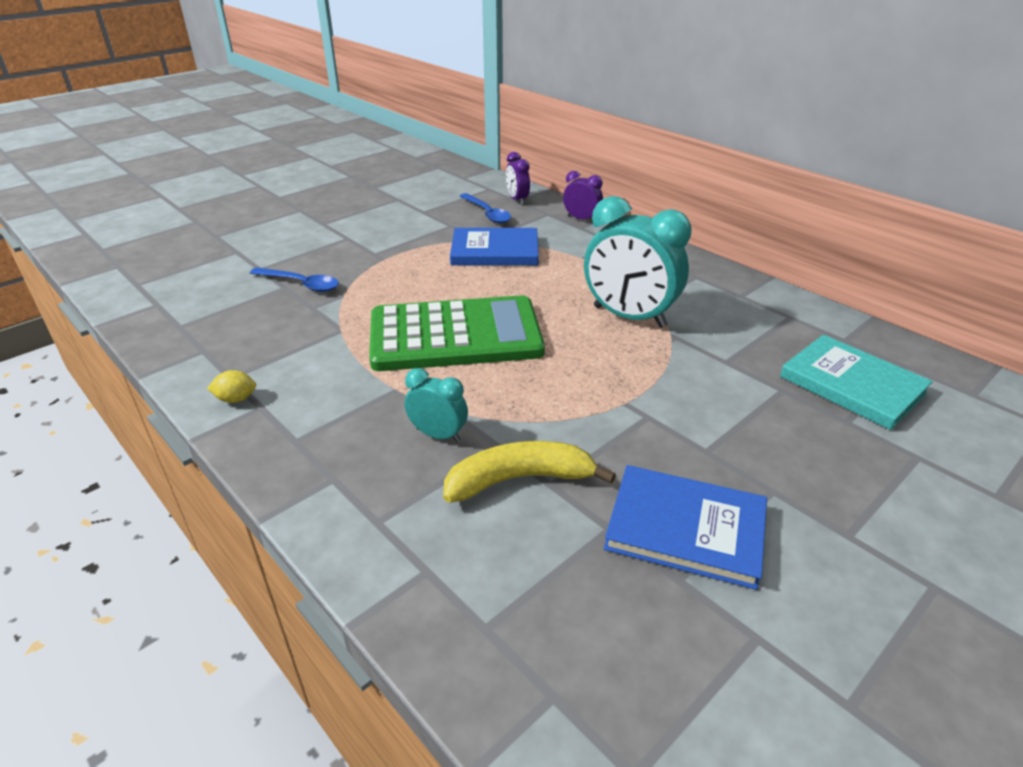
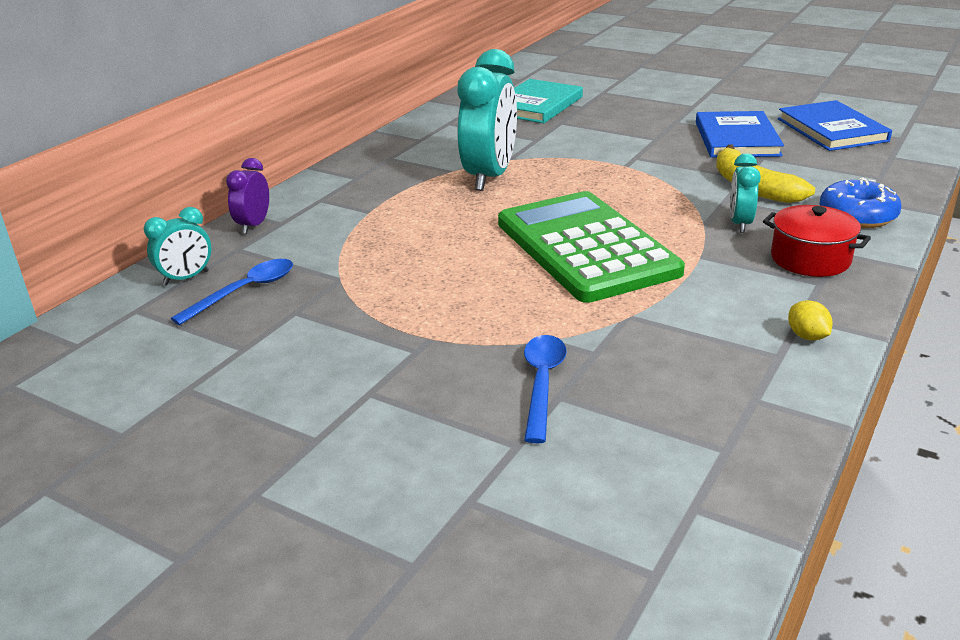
camera: 105 degrees left, 5 degrees down
(337, 453) = (810, 259): none -> red pot
(393, 536) = (857, 216): none -> blue donut
(495, 251) = (371, 263): blue book -> blue book (832, 130)
(517, 200) = (186, 278): purple clock -> turquoise clock

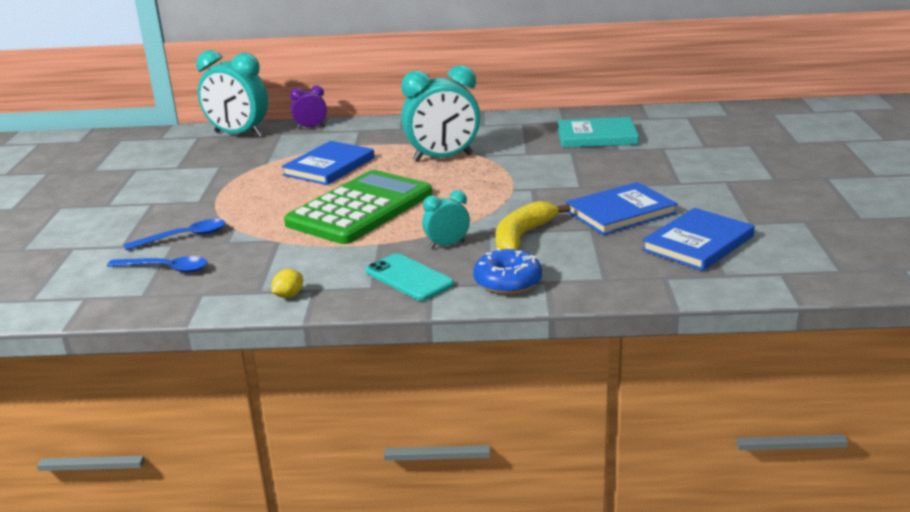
camera: 60 degrees right, 5 degrees down
(186, 278) = (238, 134): turquoise clock -> turquoise clock, size x1.98
(245, 291) = (234, 149): blue spoon -> blue spoon (165, 269)
(420, 240) = (329, 166): none -> blue book
(810, 259) = (409, 278): red pot -> turquoise phone

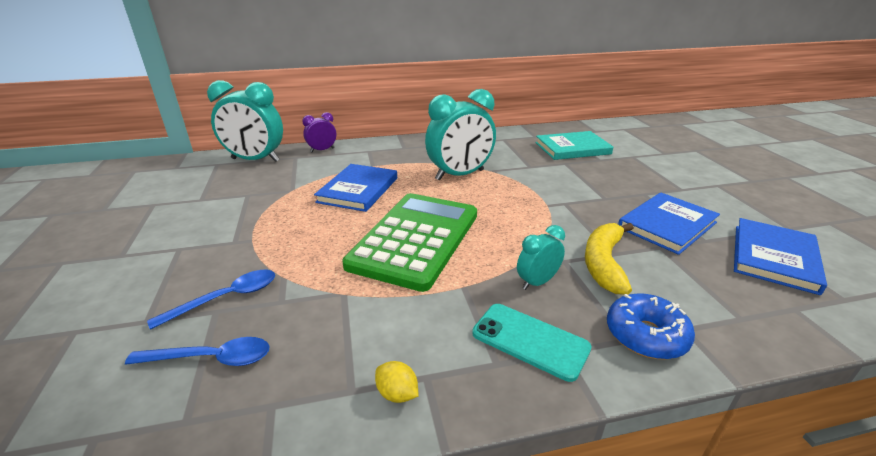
camera: 15 degrees left, 5 degrees up
(289, 295) = (397, 394): yellow lemon -> yellow lemon turned 75 degrees counterclockwise

